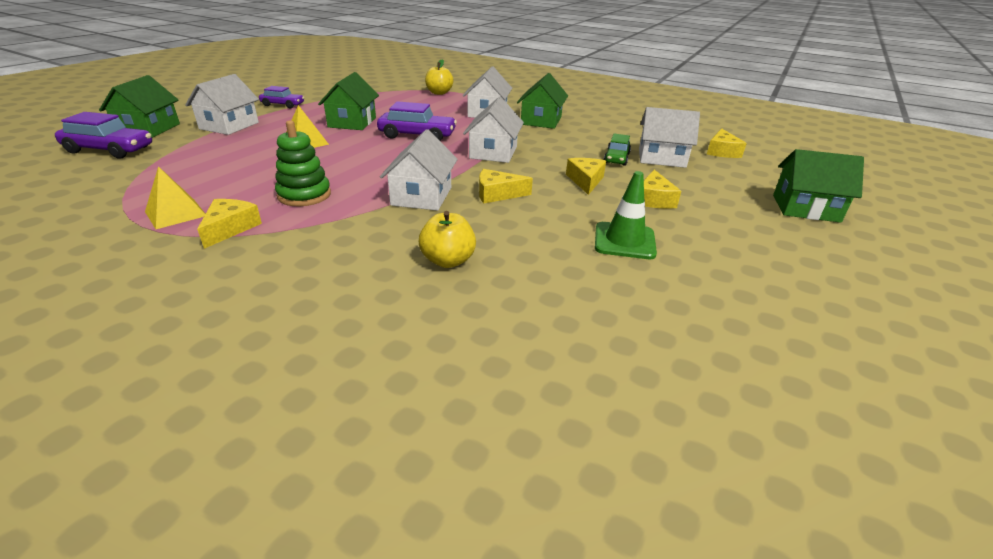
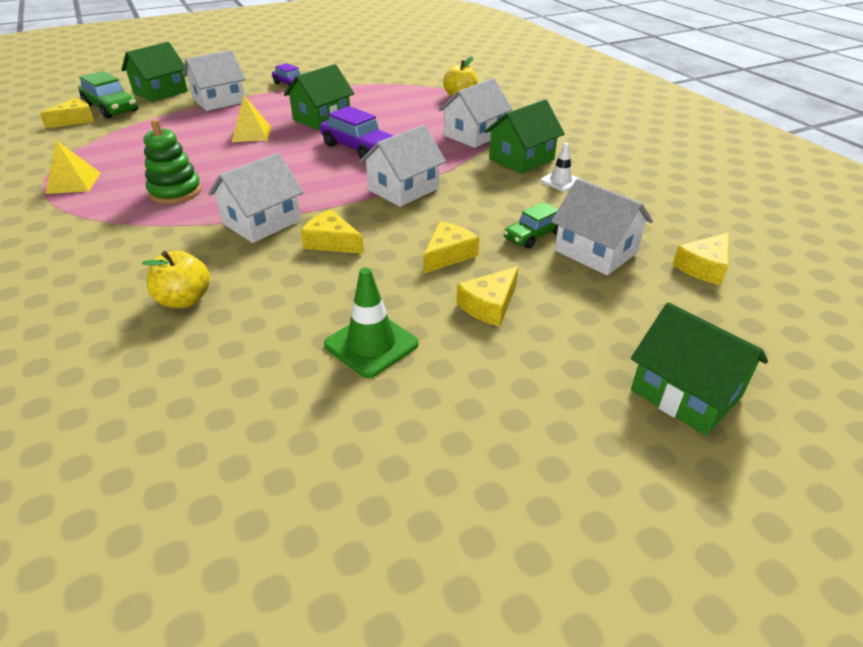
camera: 35 degrees right, 5 degrees up
(109, 150) = (111, 108): purple car -> green car
(230, 228) = (86, 208): yellow cheese -> yellow cheese (75, 120)
(584, 127) = (560, 181): none -> white traffic cone

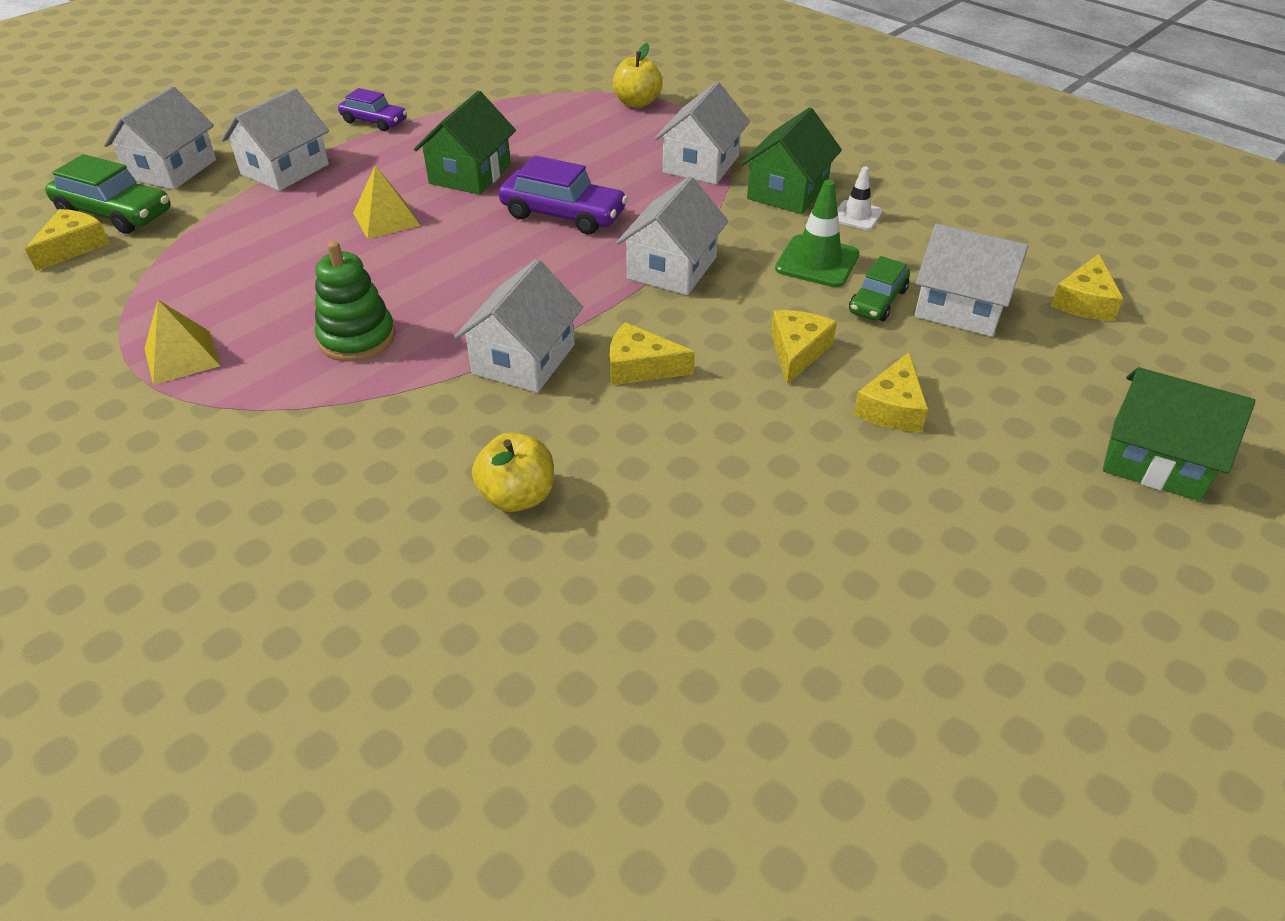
camera: 20 degrees left, 5 degrees up
(160, 92) = (172, 169): green house -> white house
(371, 344) = (796, 493): green traffic cone -> green traffic cone (817, 262)

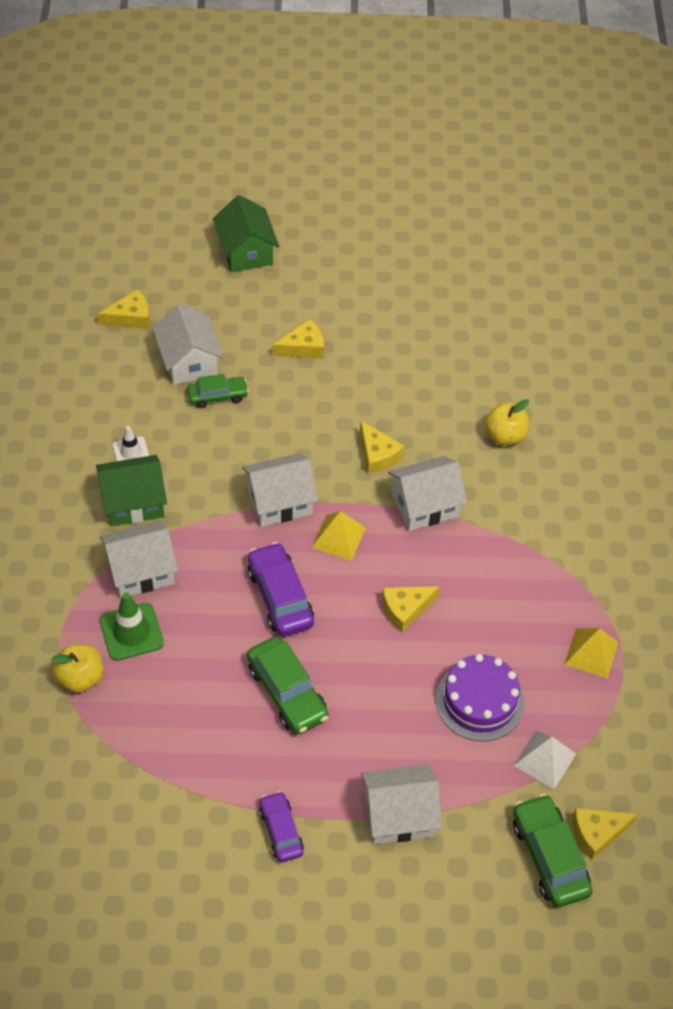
camera: 135 degrees left, 10 degrees up
(171, 260) = (545, 759): none -> white pyramid
(172, 169) = (475, 891): white house -> none
(280, 259) = (479, 701): none -> purple cake
(357, 338) = (491, 590): green stacking toy -> none
(386, 219) = (385, 688): yellow pyramid -> yellow pyramid (338, 537)
(470, 174) = (287, 692): green house -> green car
(797, 351) = (298, 403): yellow cheese -> yellow cheese (405, 609)
(817, 262) = (204, 441): green traffic cone -> green traffic cone (131, 632)

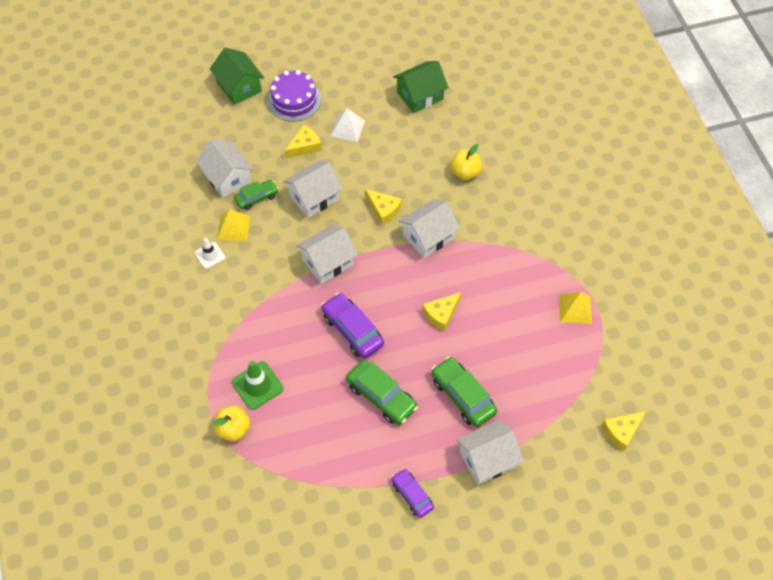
camera: 15 degrees left, 5 degrees up
(131, 317) = (174, 156): yellow cheese -> none
(133, 502) = (225, 291): green house -> green house (420, 95)
(141, 571) = (248, 339): white house -> white house (314, 197)
(338, 537) = (377, 276): yellow pyramid -> yellow pyramid (233, 228)
(479, 701) = (513, 364): purple cake -> purple cake (294, 100)
(545, 759) = (570, 391): white pyramid -> white pyramid (347, 128)
(549, 857) = (596, 457): green car -> green car (463, 396)

